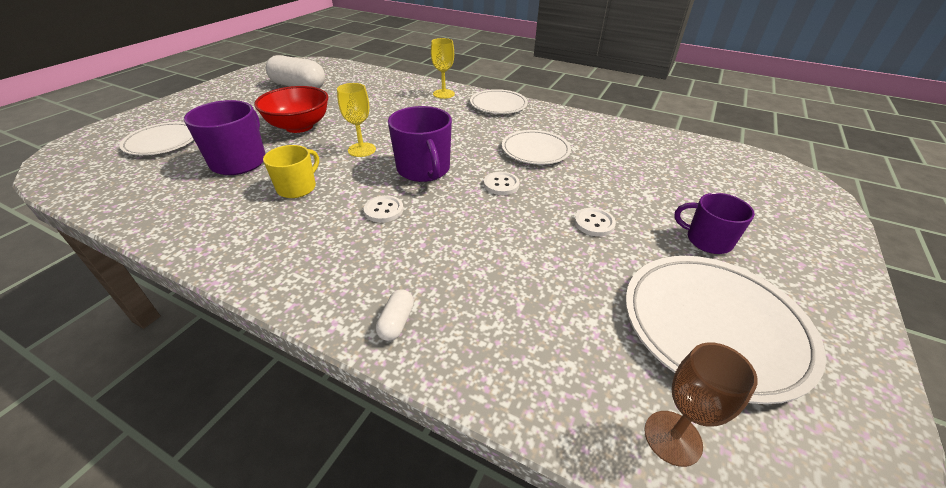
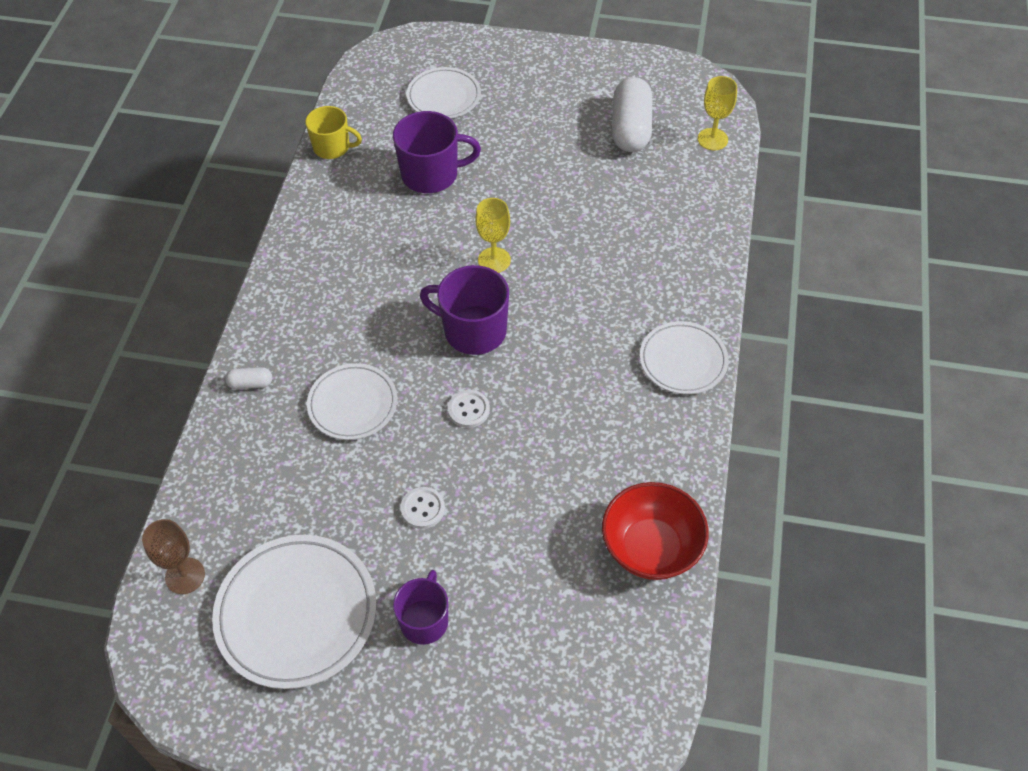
camera: 75 degrees right, 15 degrees up
(297, 188) = (402, 241): yellow mug -> yellow mug (332, 147)
(299, 126) = (523, 182): red bowl -> red bowl (651, 548)
(383, 210) = (388, 323): white button -> none
(424, 170) = (473, 330): purple mug -> purple mug turned 60 degrees clockwise
(443, 94) = (688, 287): yellow goblet -> yellow goblet (712, 139)
(535, 150) = (562, 429): white plate -> white plate (353, 404)

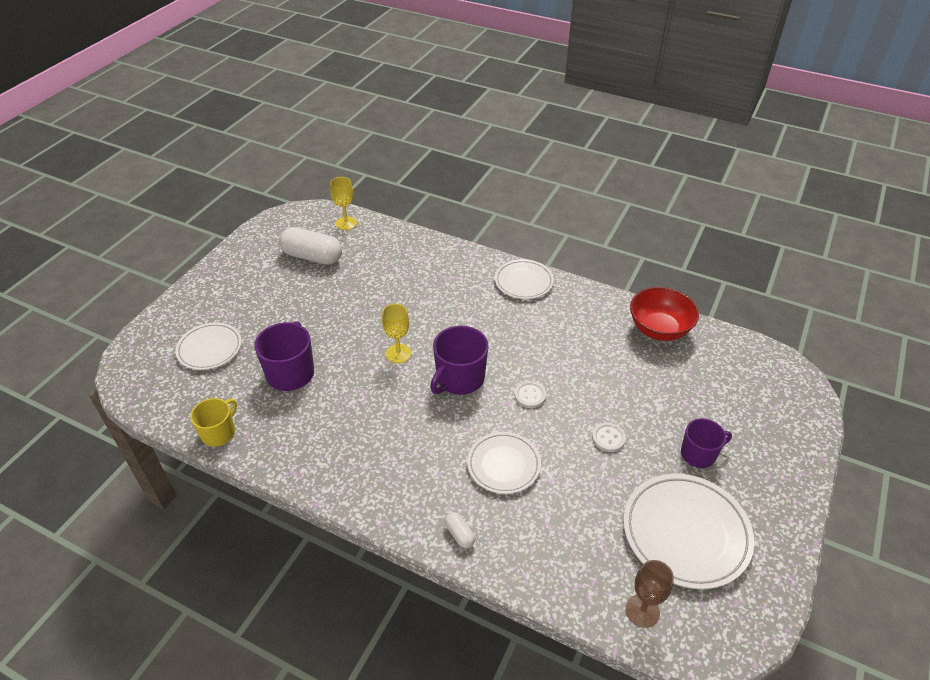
camera: 75 degrees left, 10 degrees down
(250, 383) = (459, 534): white capsule -> white capsule turned 45 degrees counterclockwise
(424, 620) = (699, 454): purple mug -> purple mug turned 135 degrees clockwise

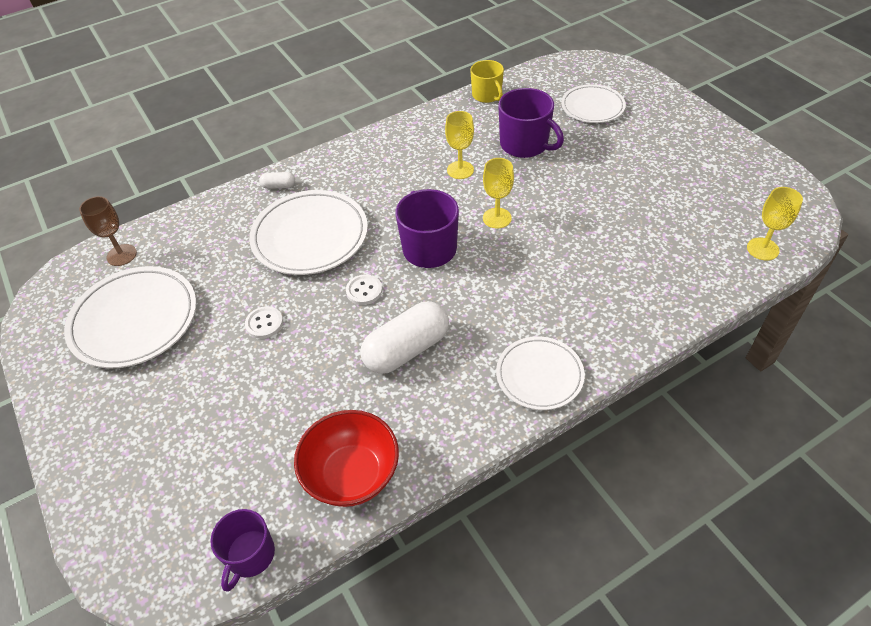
camera: 125 degrees right, 5 degrees up
(312, 257) = (702, 202): white capsule -> white capsule (406, 349)
(351, 402) = (460, 170): none -> yellow goblet
(503, 465) = (310, 236): white plate -> white plate, size x1.61
(699, 454) = (179, 385): purple mug -> purple mug (250, 555)

